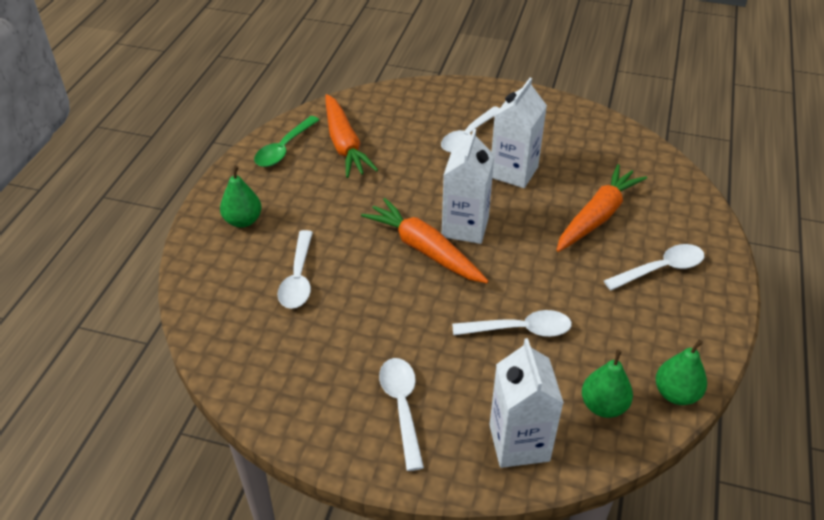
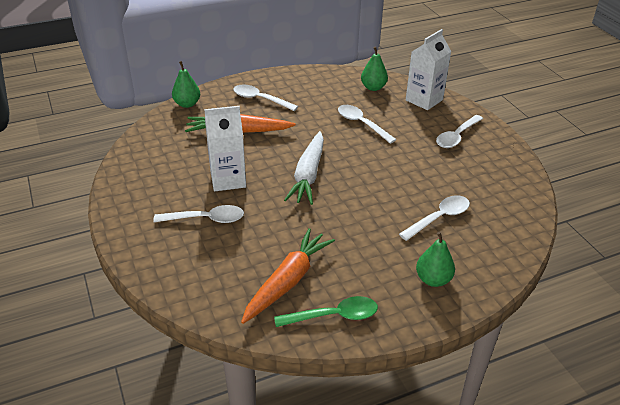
camera: 130 degrees left, 5 degrees down
(424, 249) = (348, 181): orange carrot -> none
(465, 227) = (308, 175): white carton -> white carrot
(676, 394) = (340, 74): green pear -> green pear (187, 104)

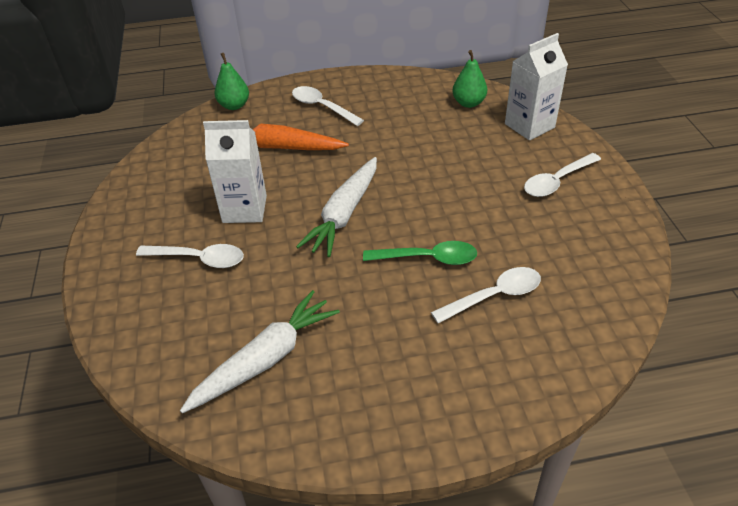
camera: 15 degrees right, 5 degrees up
(288, 281) = (265, 359): orange carrot -> white carrot
(334, 316) = (305, 418): green spoon -> green spoon (428, 258)
(361, 124) = (436, 151): white spoon -> none
(433, 279) = (455, 386): green pear -> none

